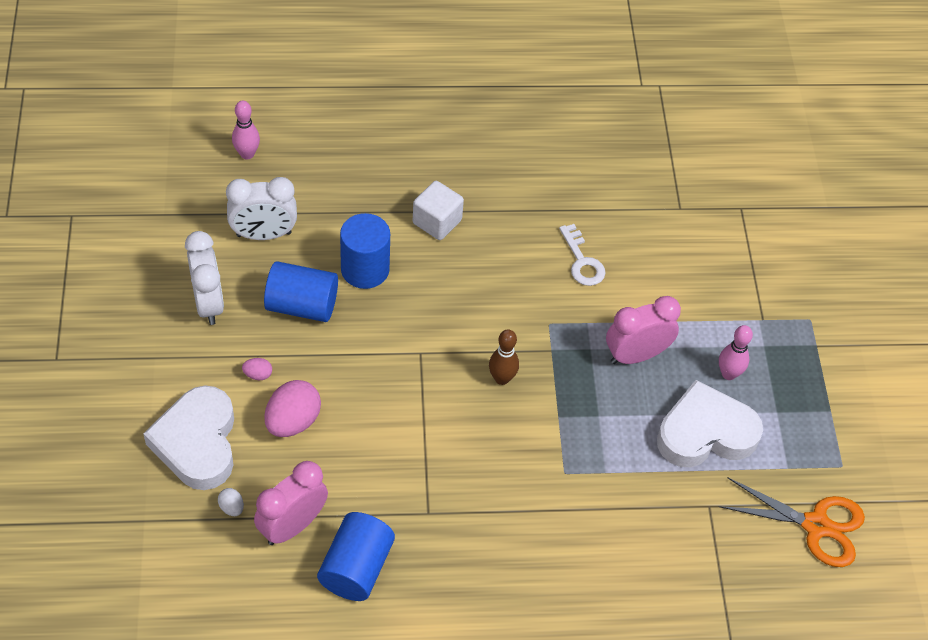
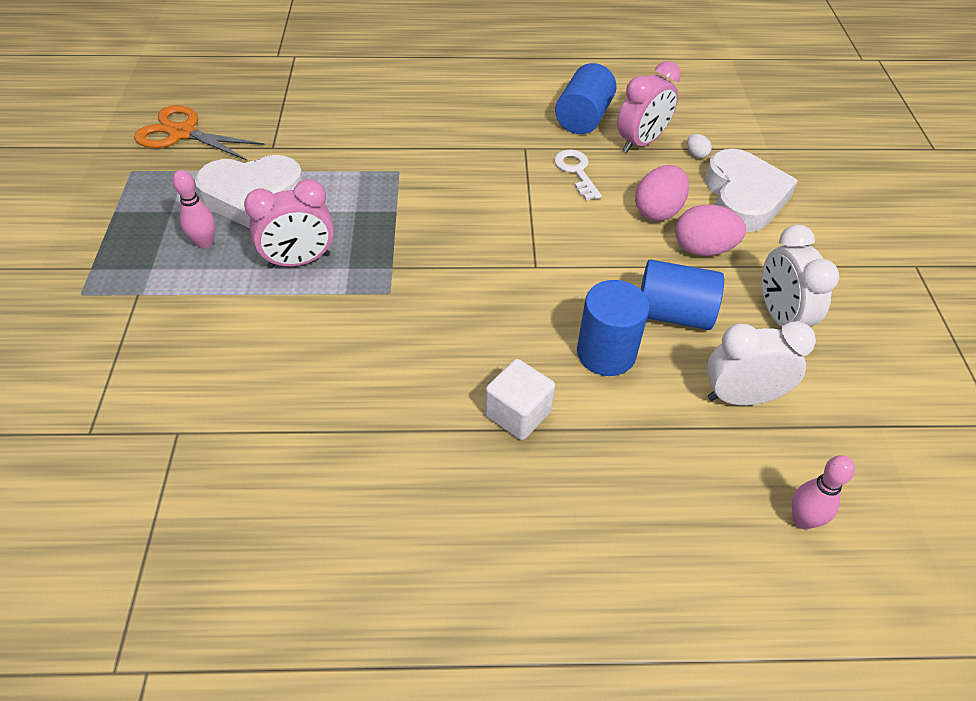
camera: 175 degrees left, 5 degrees down
(258, 374) = (703, 249): pink egg -> pink egg, size x2.14
(502, 378) = (449, 242): brown bowling pin -> none
(582, 261) = (334, 361): white key -> white key (576, 171)

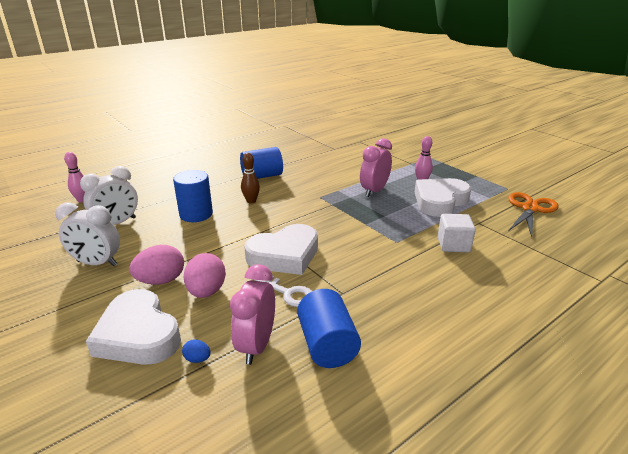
camera: 145 degrees right, 20 degrees down
(182, 133) = (530, 209): orange scissors -> orange scissors turned 45 degrees counterclockwise
(500, 340) = (251, 201): none -> brown bowling pin
(518, 414) = (222, 186): white cube -> white cube (453, 245)
(540, 215) = (284, 255): none -> white heart
(673, 314) = (167, 240): blue cylinder -> blue cylinder (262, 176)
(696, 154) = (197, 359): white egg -> blue egg
(780, 317) = (97, 263): white clock -> white clock turned 150 degrees clockwise

